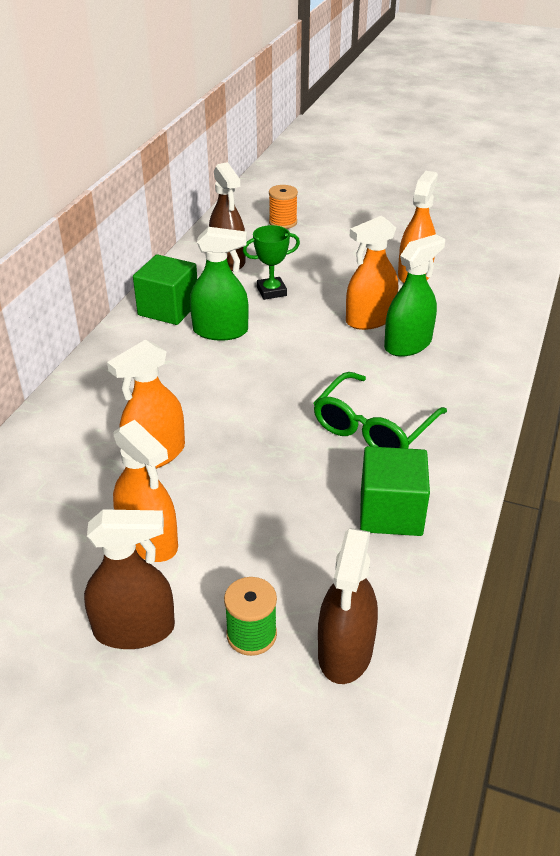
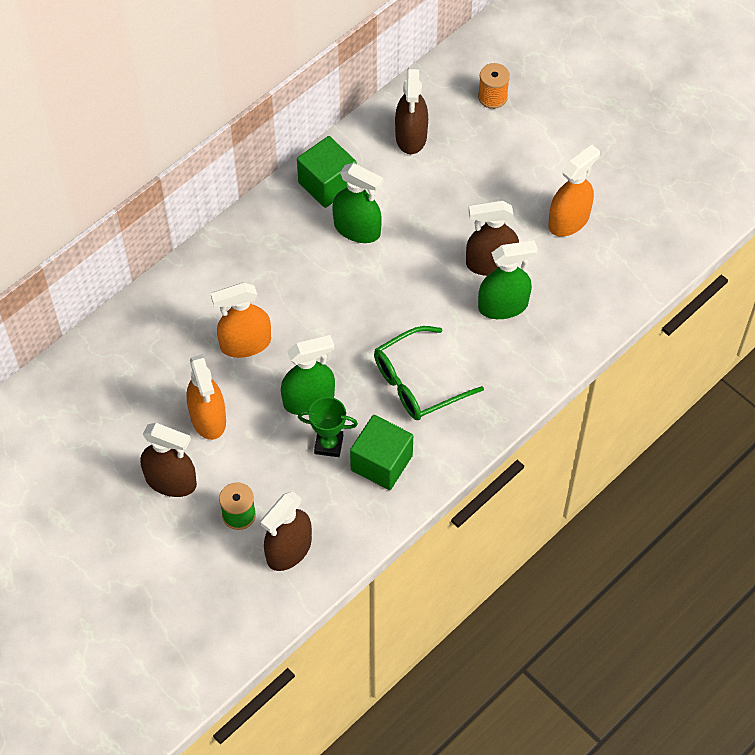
camera: 25 degrees right, 20 degrees up
(263, 481) = (308, 400): none -> green spray bottle
(271, 291) = (427, 195): green trophy -> green trophy (328, 444)
(370, 319) = (491, 263): orange spray bottle -> brown spray bottle

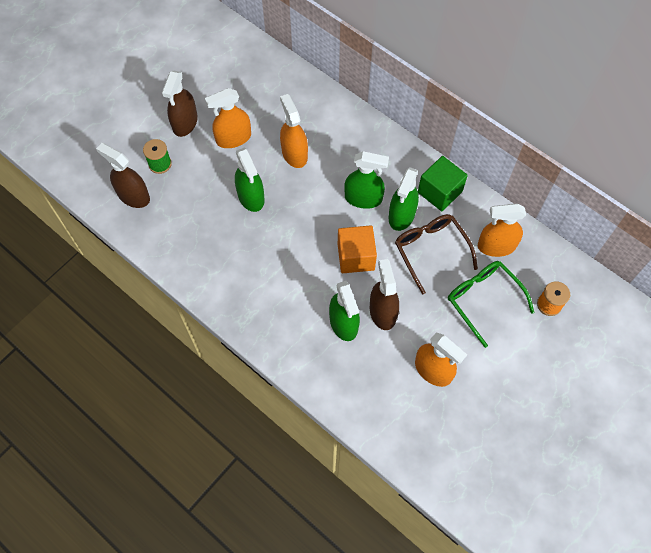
camera: 85 degrees right, 5 degrees up
(326, 269) = (363, 198): none -> green spray bottle
(328, 444) = (215, 212): green trophy -> none
(381, 463) = (201, 247): green cube -> none
(410, 204) = (430, 250): none -> brown glasses
(411, 136) = (496, 246): brown spray bottle -> orange spray bottle
(412, 285) = (356, 257): none -> orange cube
(417, 382) = (269, 266): green glasses -> green glasses (483, 300)

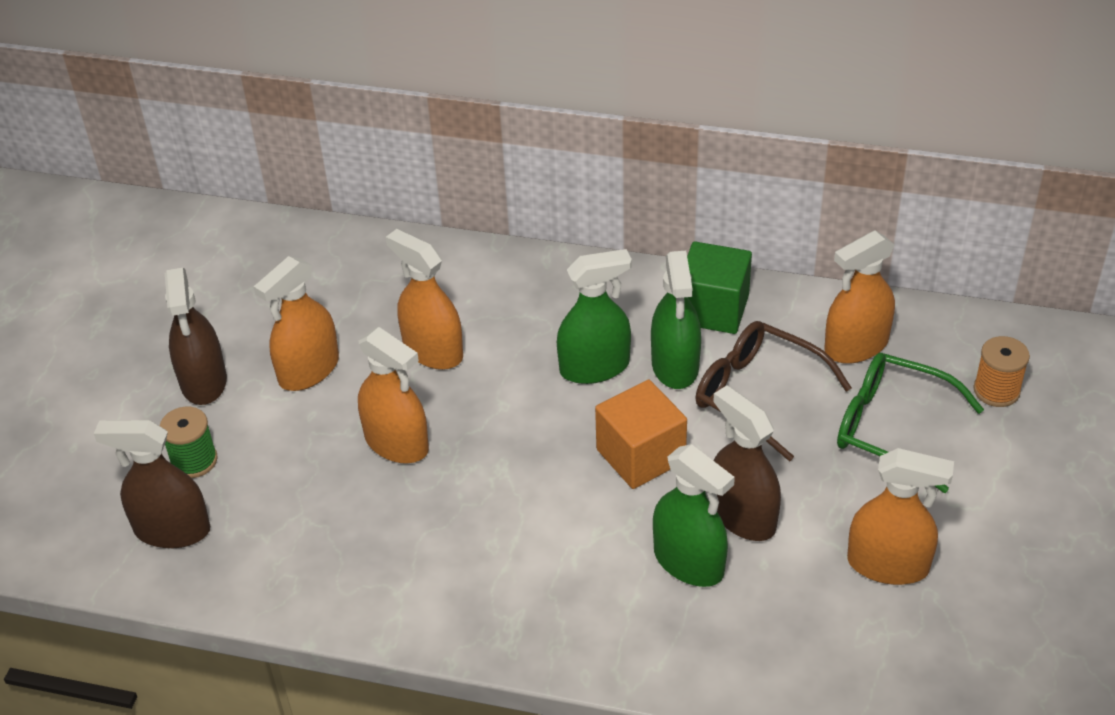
camera: 25 degrees left, 20 degrees down
(251, 197) = (397, 443): green spray bottle -> orange spray bottle

